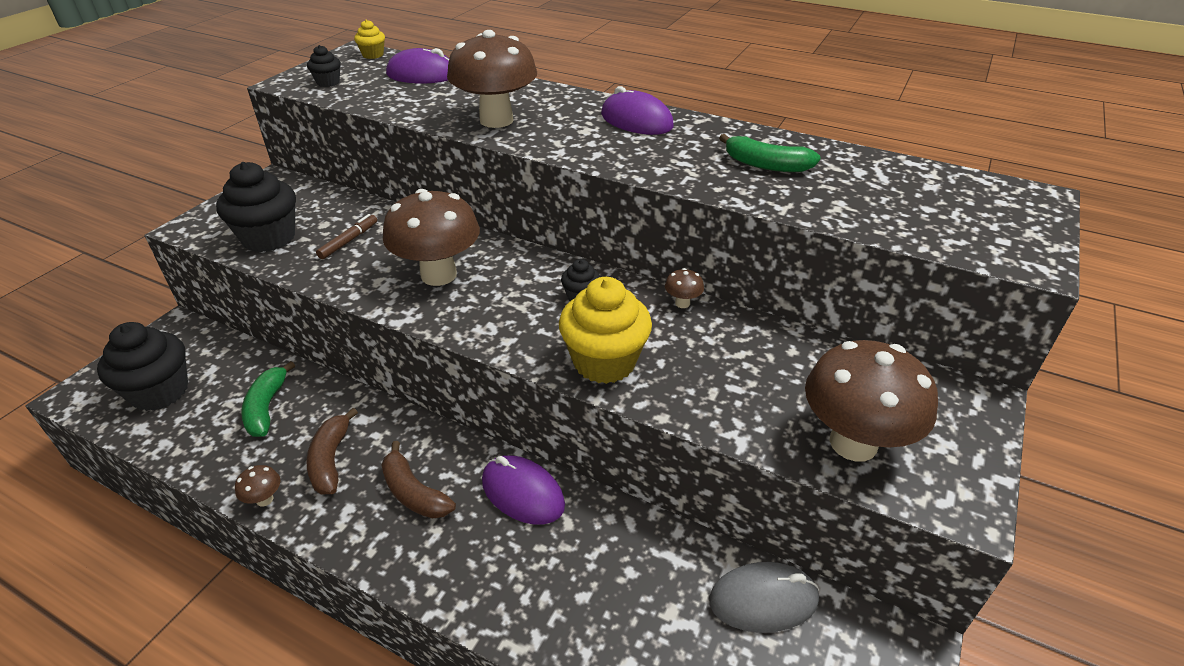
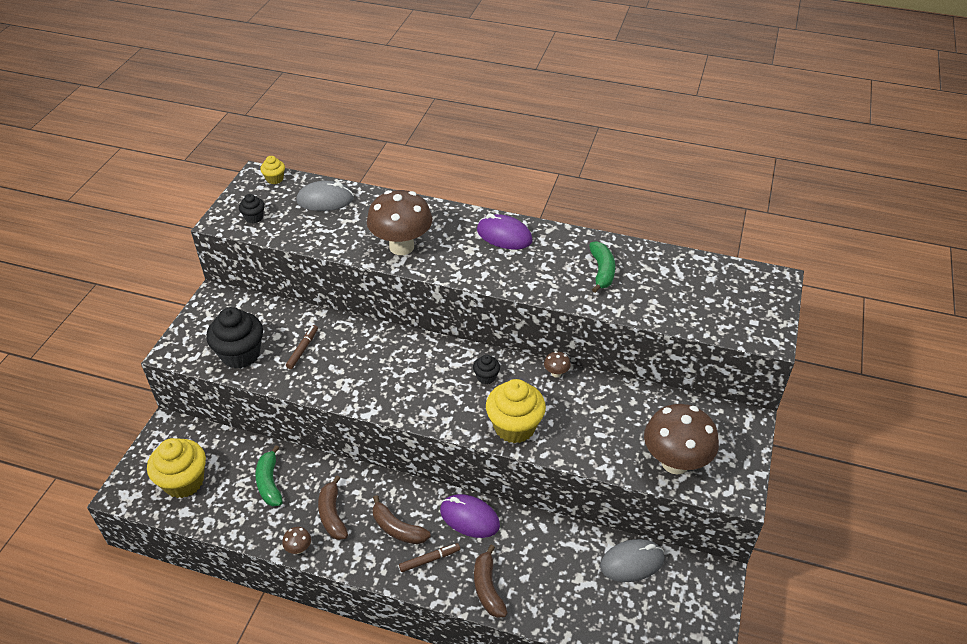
camera: 10 degrees left, 5 degrees up
(160, 392) = (184, 482): black cupcake -> yellow cupcake
(422, 75) = (325, 200): purple mouse -> grey mouse
(438, 275) = (381, 371): brown mushroom -> none
(445, 545) = (429, 559): none -> brown marker
(521, 603) = (488, 588): none -> brown banana
(765, 165) = (602, 271): green banana -> green banana turned 105 degrees counterclockwise

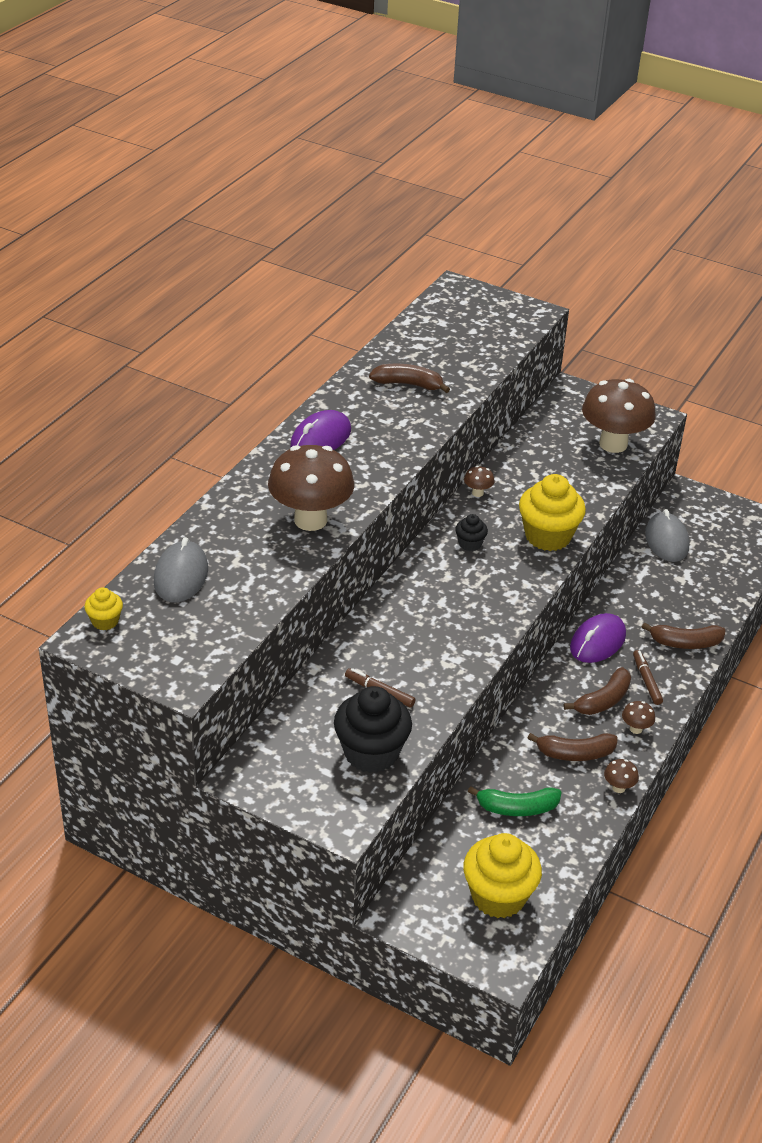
camera: 80 degrees left, 5 degrees down
(254, 217) = (191, 648): black cupcake -> none
(368, 556) = (636, 729): none -> brown mushroom
(602, 271) = (408, 384): green banana -> brown banana

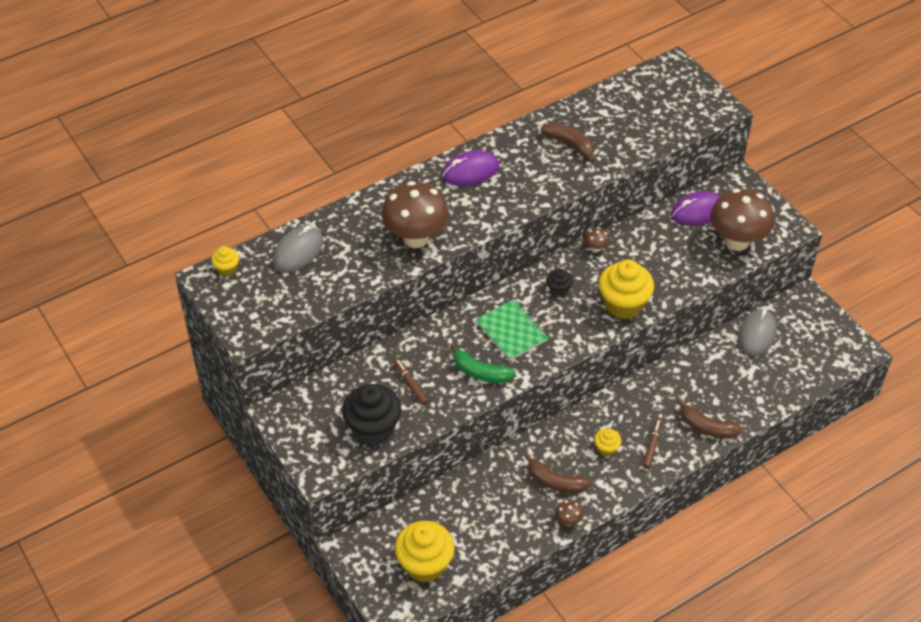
camera: 30 degrees right, 10 degrees up
(451, 600) = (511, 331): none -> green notebook
(517, 808) = (483, 506): green banana -> green banana (480, 372)
(597, 642) = (637, 400): purple mouse -> purple mouse (697, 211)
(603, 700) = (606, 449): brown banana -> yellow cupcake
(636, 729) = (615, 481): brown mushroom -> none

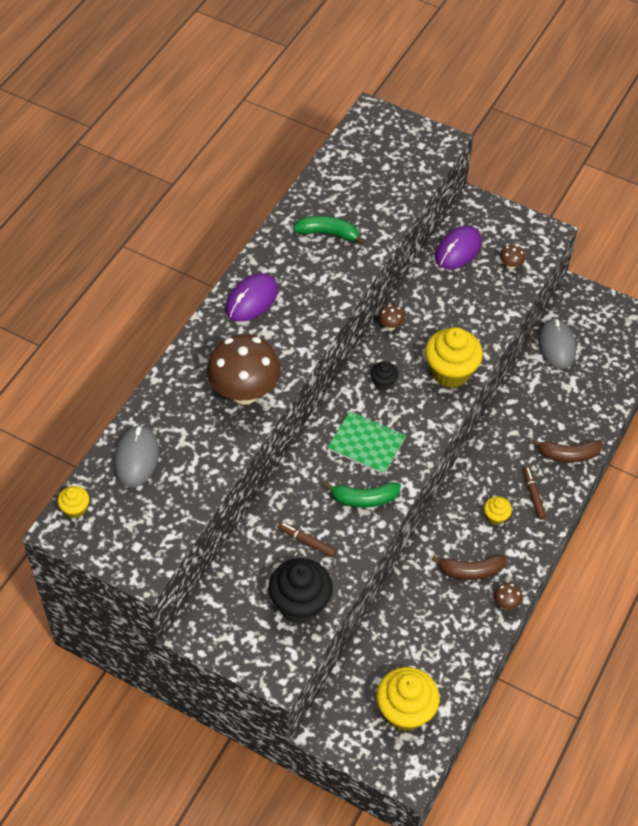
camera: 30 degrees left, 5 degrees up
(570, 145) = (328, 233): brown banana -> green banana
(737, 241) = (511, 265): brown mushroom -> brown mushroom, size x0.40

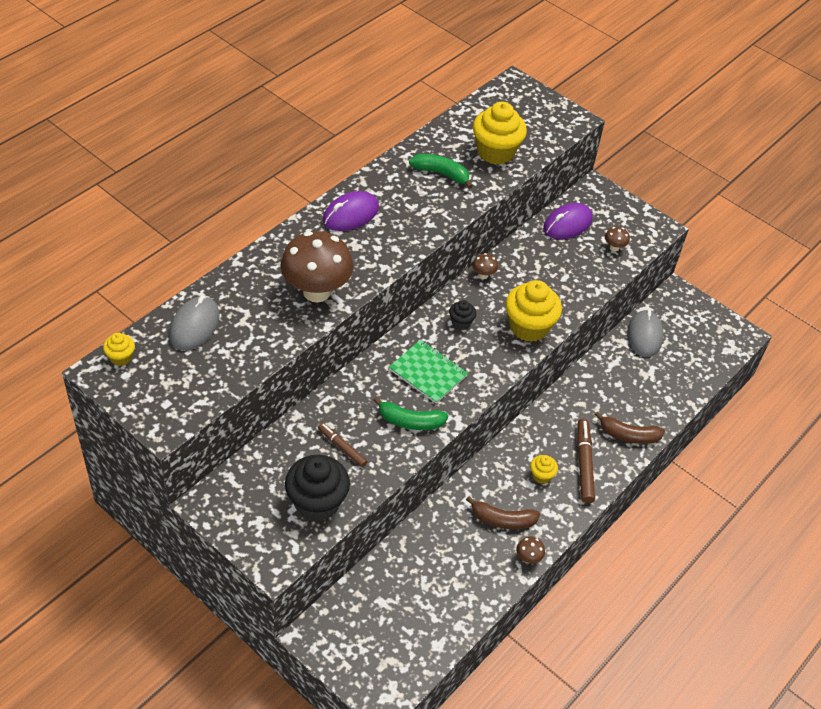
camera: 10 degrees right, 5 degrees down
(405, 711) = (398, 636): yellow cupcake -> yellow cupcake (495, 152)
(533, 495) = (584, 464): brown marker -> brown marker, size x1.59

